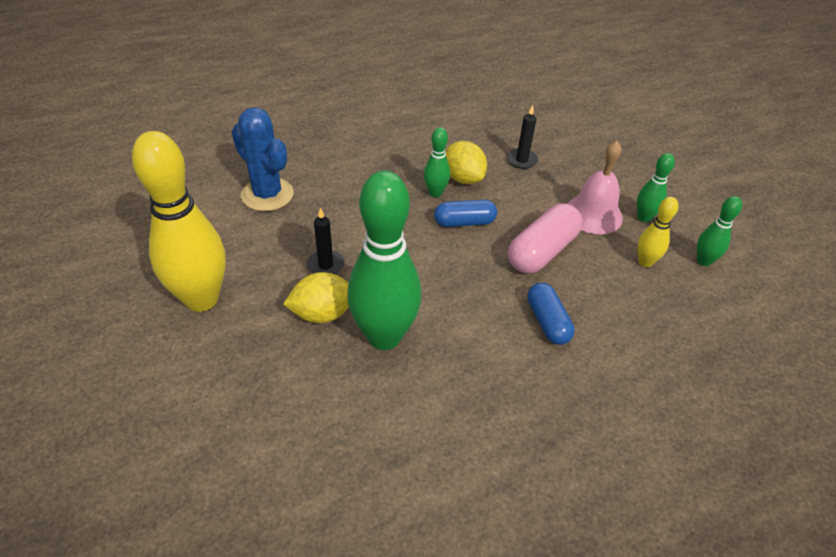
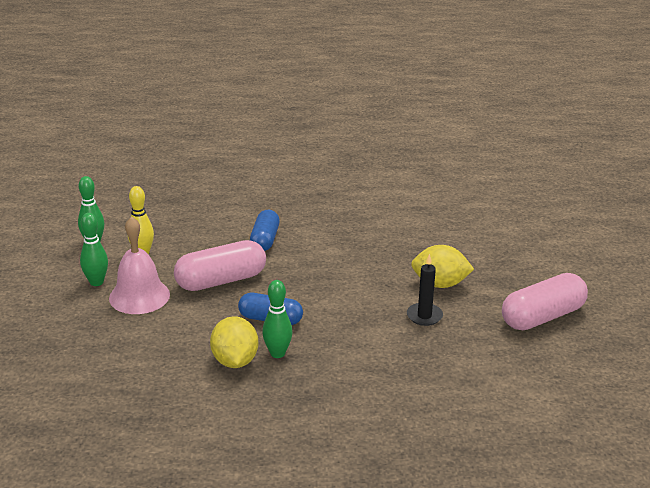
camera: 155 degrees left, 15 degrees down
(201, 299) = (542, 317): yellow bowling pin -> pink capsule
(267, 194) = (464, 397): blue cactus -> none
(384, 336) = (396, 260): green bowling pin -> none
(521, 160) = (150, 364): black candle -> none

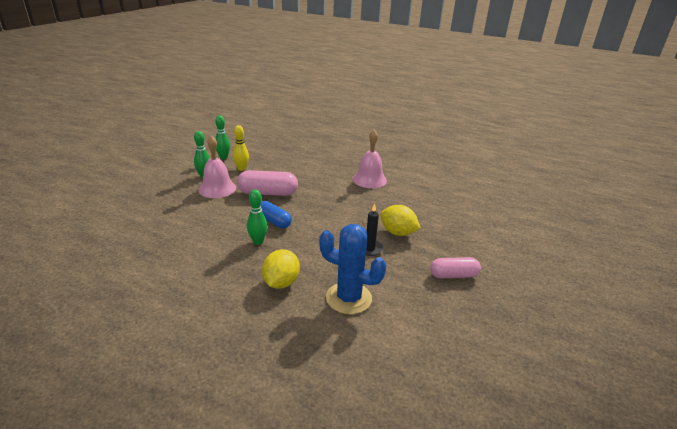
camera: 25 degrees right, 0 degrees up
(235, 361) = (229, 238): yellow lemon -> yellow lemon (281, 282)
(265, 240) = (313, 179): blue capsule -> none
(341, 217) = (369, 179): none -> pink bell
(451, 384) = (348, 298): none -> blue cactus
(542, 317) = (453, 275): pink capsule -> pink capsule, size x0.66

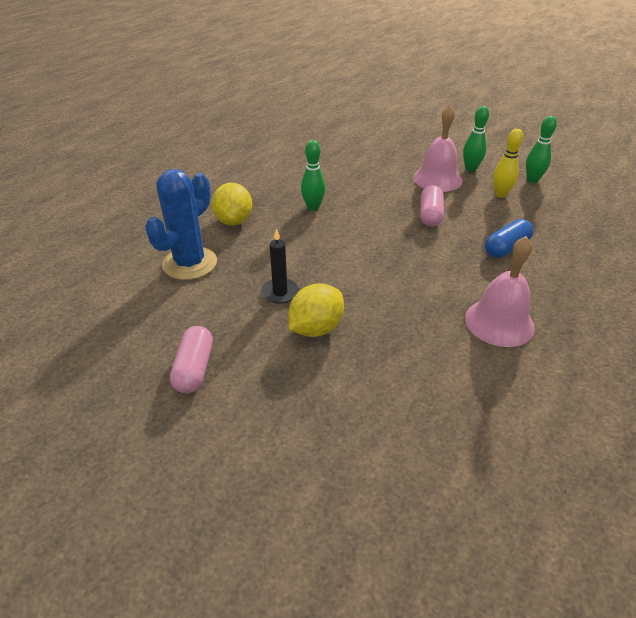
camera: 100 degrees right, 10 degrees up
(268, 193) = (430, 215): pink capsule -> pink capsule, size x0.66
(273, 221) = (356, 218): blue capsule -> blue capsule (506, 248)
(281, 282) = (234, 221): yellow lemon -> yellow lemon turned 60 degrees clockwise

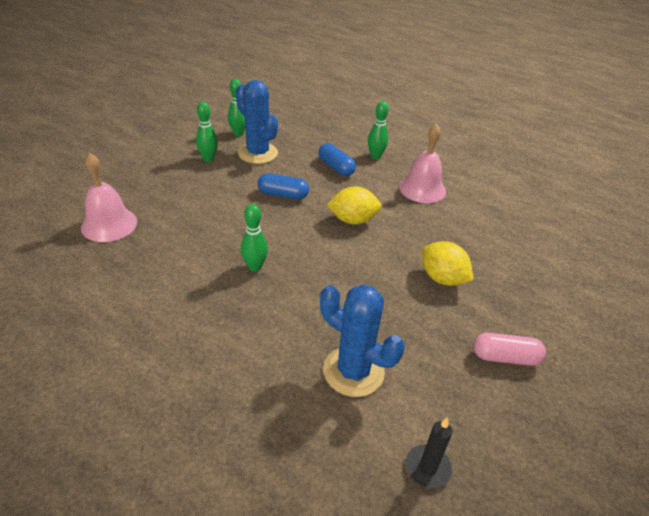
camera: 90 degrees left, 0 degrees up
(234, 221) = (271, 333): yellow lemon -> yellow lemon (353, 220)
(280, 292) = (398, 298): black candle -> black candle (427, 468)
(430, 215) = (283, 194): pink capsule -> blue capsule
(437, 179) = (221, 180): pink bell -> pink bell (109, 224)
(500, 194) = (258, 153): yellow bowling pin -> blue cactus
(556, 280) = (375, 156): none -> green bowling pin

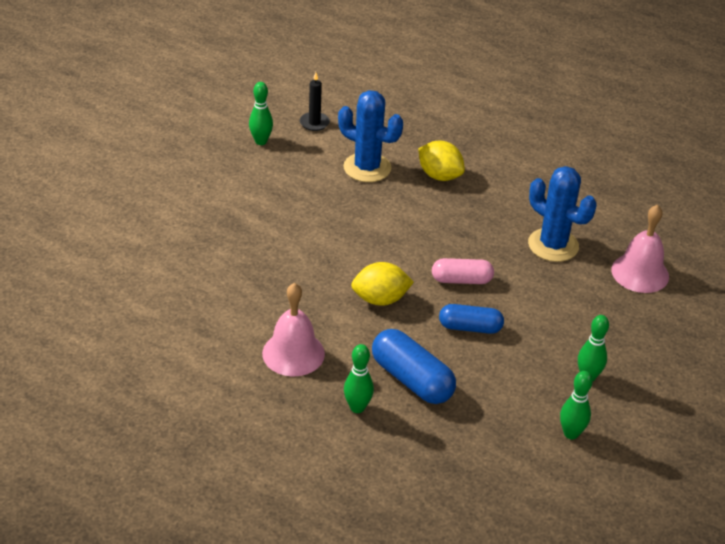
camera: 175 degrees right, 0 degrees up
(255, 267) = (471, 240): green bowling pin -> green bowling pin (261, 141)
(258, 153) = (526, 395): blue cactus -> blue cactus (553, 245)
(336, 167) = (412, 379): blue capsule -> blue capsule, size x1.51
(442, 278) = (285, 242): yellow lemon -> yellow lemon (439, 176)
(505, 357) = (242, 182): pink capsule -> pink capsule (461, 280)

